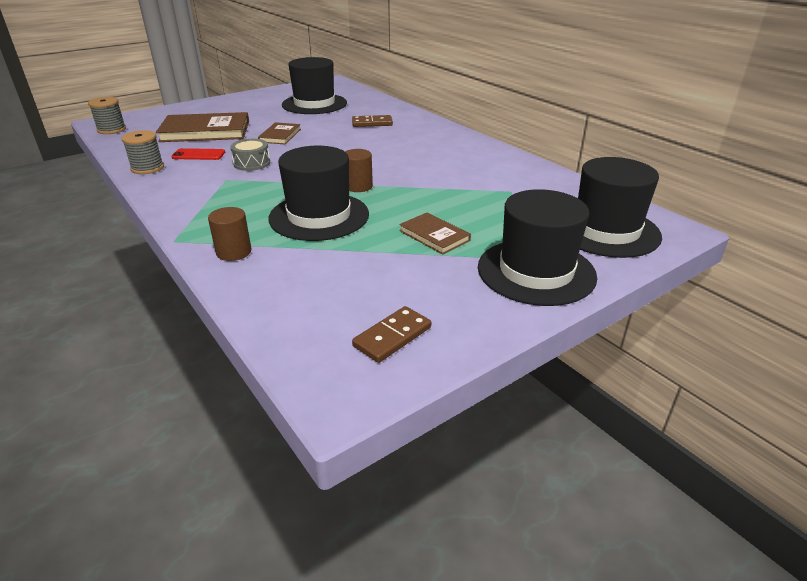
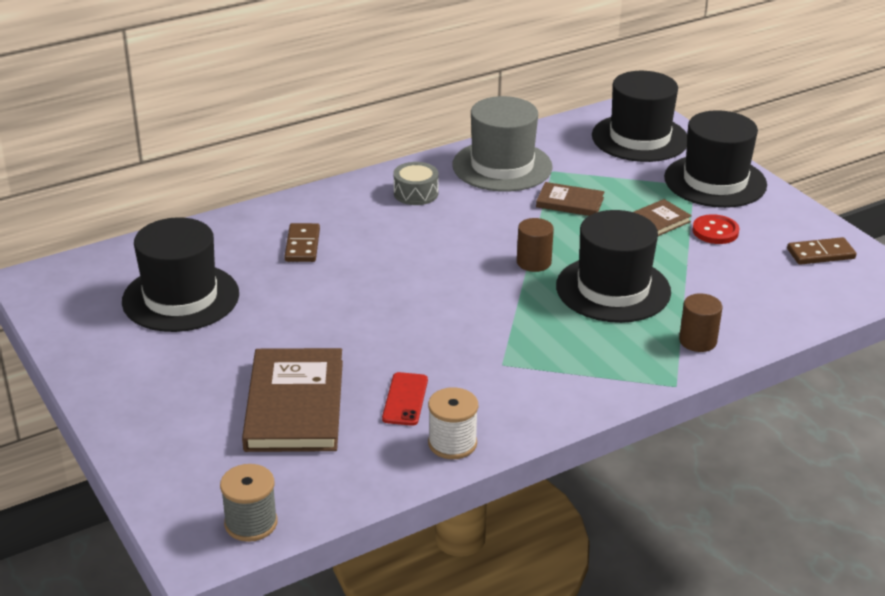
camera: 85 degrees left, 0 degrees up
(147, 168) = (452, 443): grey spool -> white spool
(252, 163) = (447, 346): grey drum -> grey drum (416, 193)
(280, 135) = (336, 327): brown book -> brown book (570, 202)
(392, 337) = (820, 254): brown domino -> brown domino turned 60 degrees counterclockwise
(427, 268) = (715, 231): none -> red button
(507, 172) = (502, 166): none -> grey hat

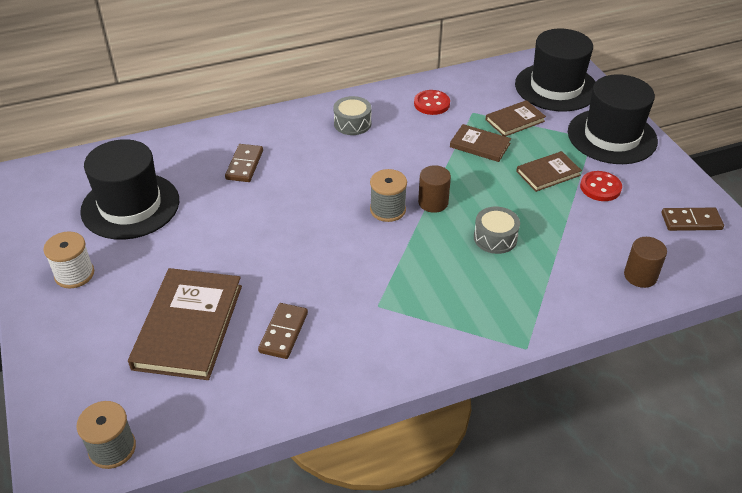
camera: 10 degrees right, 10 degrees up
(405, 399) = (283, 332): red phone -> brown domino
(452, 443) = (310, 385): white spool -> white spool (74, 274)
(484, 274) = (388, 210): none -> grey spool
(502, 166) = (431, 104): grey hat -> red button
(602, 175) = (515, 120): none -> brown book
(613, 289) = (495, 238): black hat -> grey drum
(697, 341) = (558, 302): brown cylinder -> brown cylinder (640, 276)

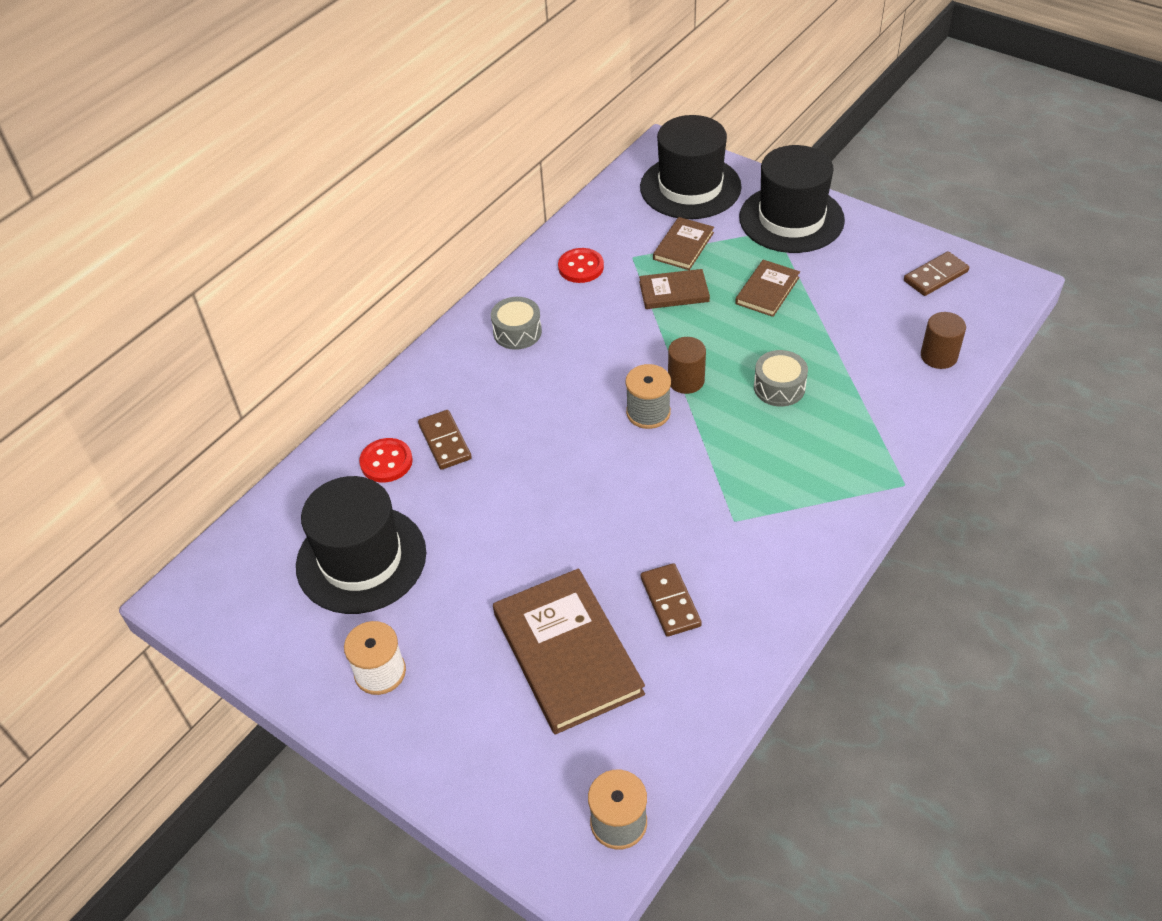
camera: 30 degrees left, 5 degrees up
(600, 187) = (828, 281): red button -> red button (386, 462)

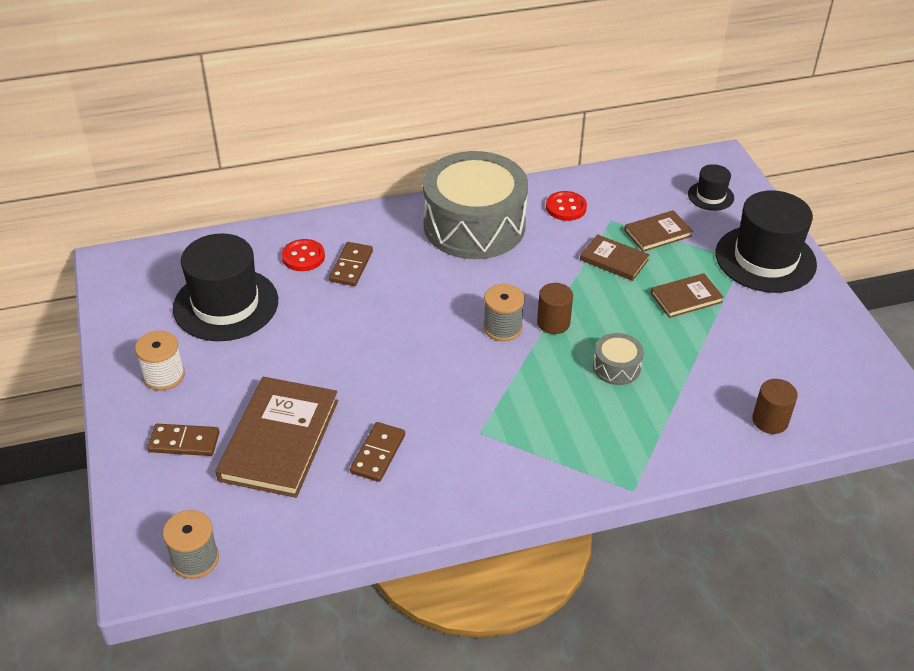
camera: 35 degrees right, 5 degrees down
(517, 332) = (474, 225): grey drum -> grey drum, size x2.43
(690, 187) = (710, 196): black hat -> black hat, size x0.49
(935, 276) = (838, 363): brown domino -> brown domino (184, 442)

